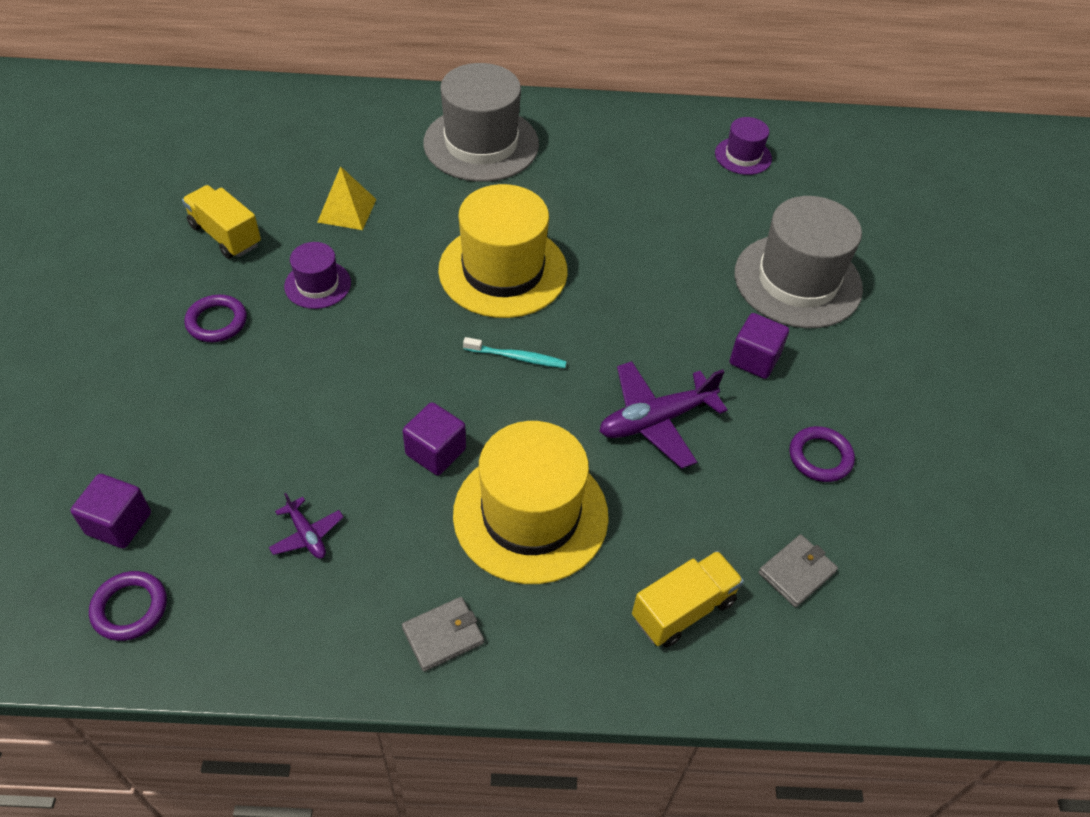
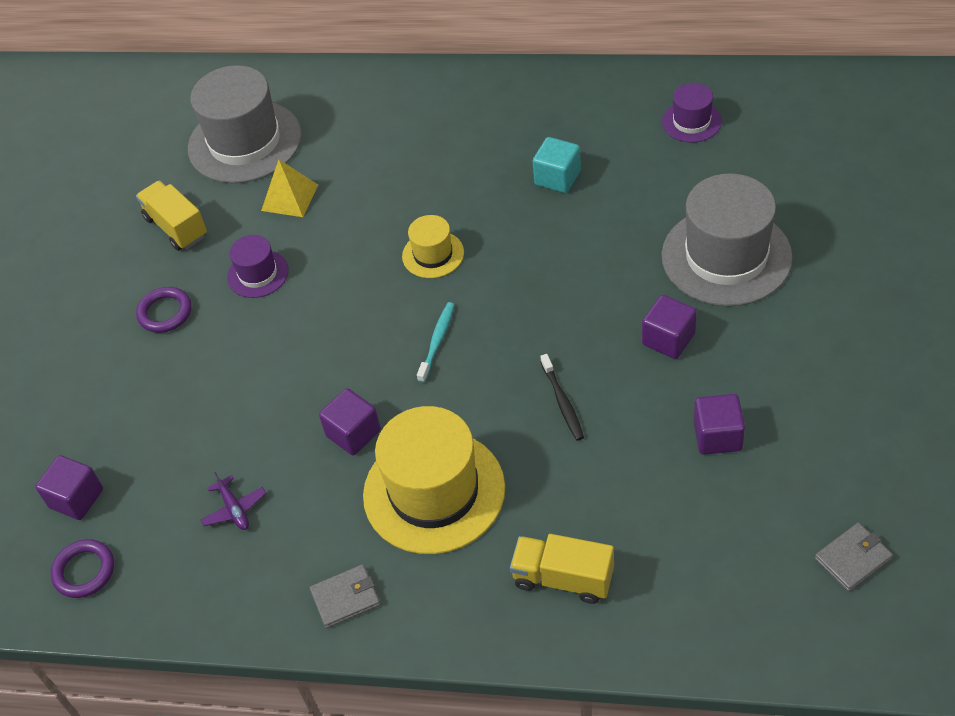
camera: 15 degrees right, 0 degrees up
(481, 144) = (425, 121): grey hat -> grey hat (245, 142)
(503, 270) = (433, 254): yellow hat -> yellow hat, size x0.50
(516, 357) = (437, 341): turquoise toothbrush -> turquoise toothbrush turned 90 degrees counterclockwise
(620, 202) = (557, 178): none -> turquoise cube
(656, 420) = (562, 402): purple plane -> black toothbrush
(683, 609) = (563, 578): yellow truck -> yellow truck turned 135 degrees counterclockwise
(796, 572) = (675, 546): grey wallet -> grey wallet (852, 559)
(820, 457) = (717, 436): purple ring -> purple cube

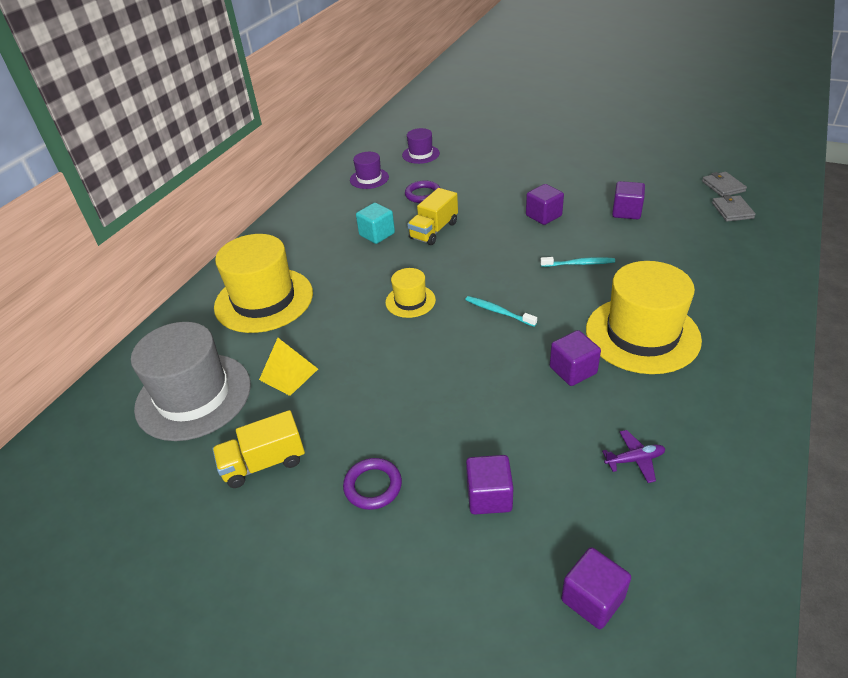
camera: 75 degrees left, 10 degrees down
(84, 571) = (691, 601): purple ring -> purple ring (423, 194)
(168, 401) = (489, 496): none -> purple cube
(258, 274) = (365, 408): purple hat -> purple hat (420, 154)
(345, 598) = (738, 398): grey wallet -> grey wallet (732, 210)
(398, 129) = (264, 300): none -> yellow hat
(562, 402) = (578, 264): black toothbrush -> turquoise toothbrush
(563, 578) = (728, 287): yellow truck -> yellow truck (434, 230)
(726, 256) = (488, 186): grey hat -> none

